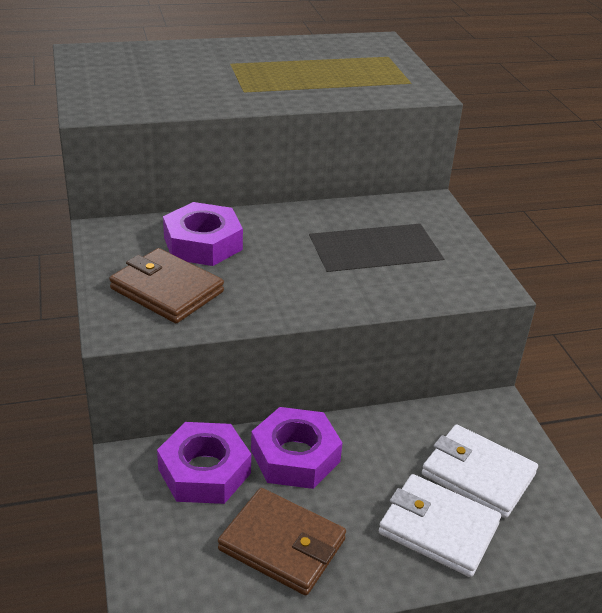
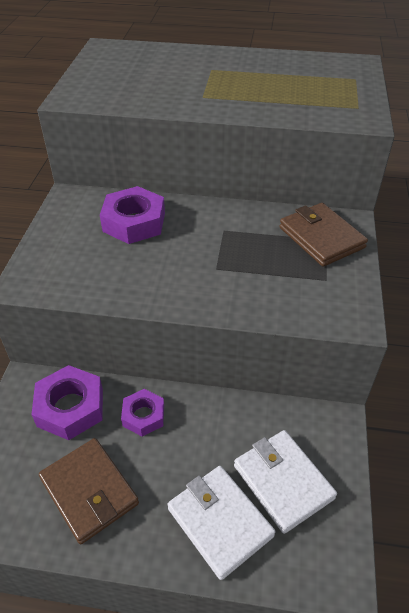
camera: 25 degrees right, 10 degrees up
(167, 290) = (80, 258): brown wallet -> brown wallet (321, 237)
(295, 456) = (143, 415): purple nut -> purple nut, size x0.63

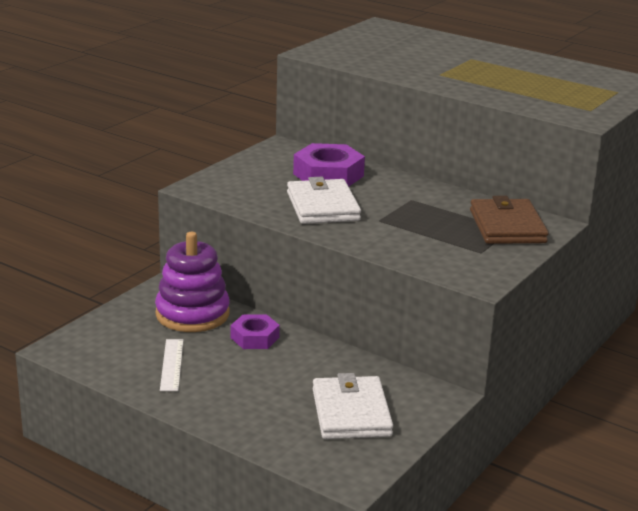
camera: 25 degrees right, 20 degrees down
(70, 407) = (192, 314): purple nut -> purple stacking toy
(89, 491) = (172, 364): brown wallet -> white ruler
(220, 522) = (271, 415): white wallet -> white wallet (322, 206)

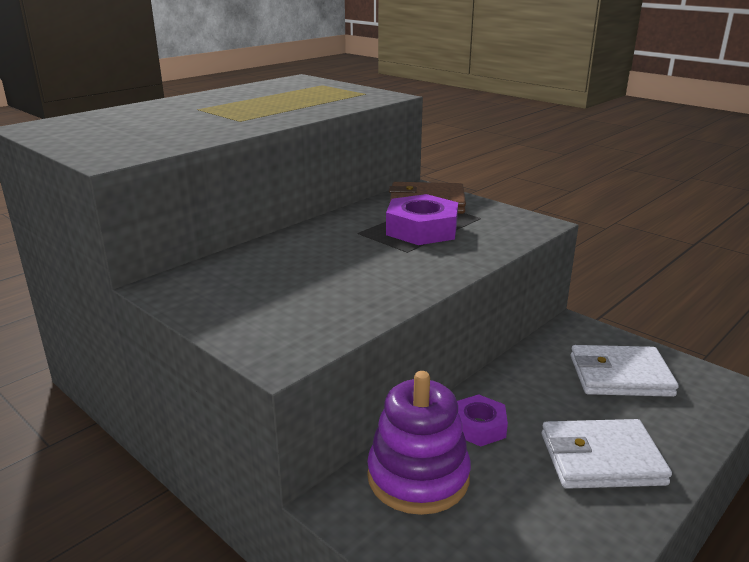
camera: 80 degrees left, 0 degrees up
(172, 364) = (553, 503): white ruler -> none
(322, 206) = (367, 276): white wallet -> white wallet (601, 459)
(328, 175) = (275, 266): purple nut -> purple nut (422, 229)

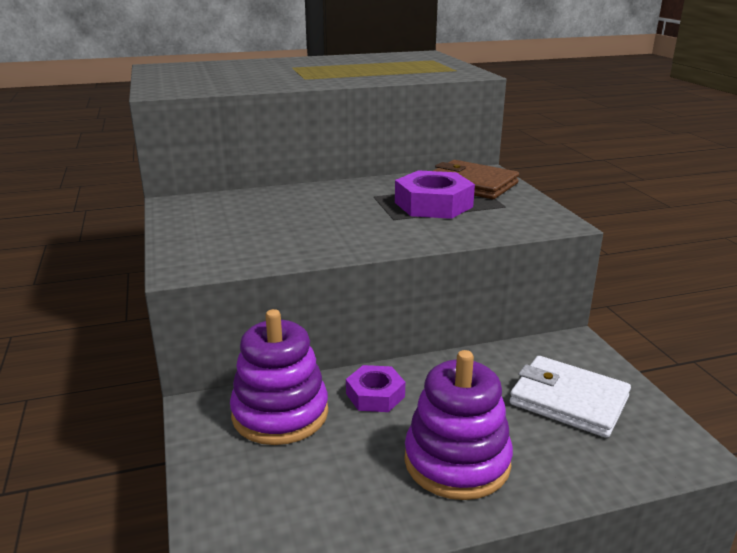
camera: 30 degrees right, 0 degrees up
(601, 459) = (457, 462): white wallet -> purple stacking toy

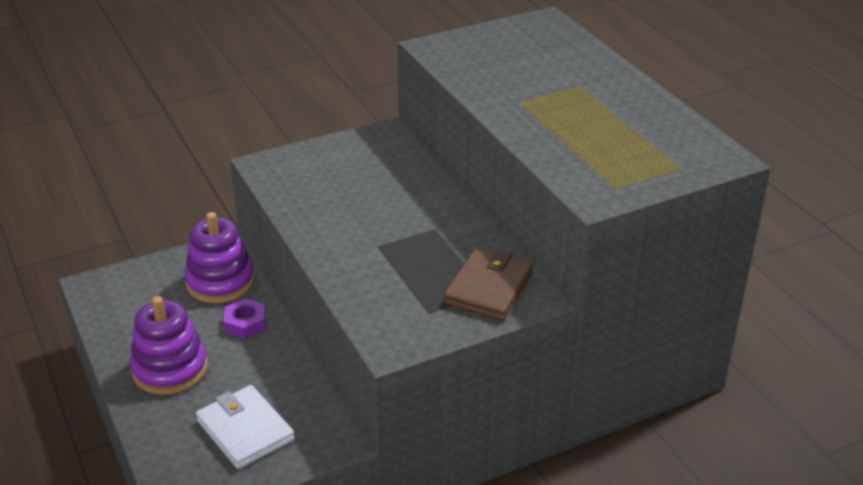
camera: 80 degrees right, 10 degrees up
(433, 204) = (420, 266): purple nut -> none
(568, 401) = (245, 430): white wallet -> white wallet turned 60 degrees counterclockwise

